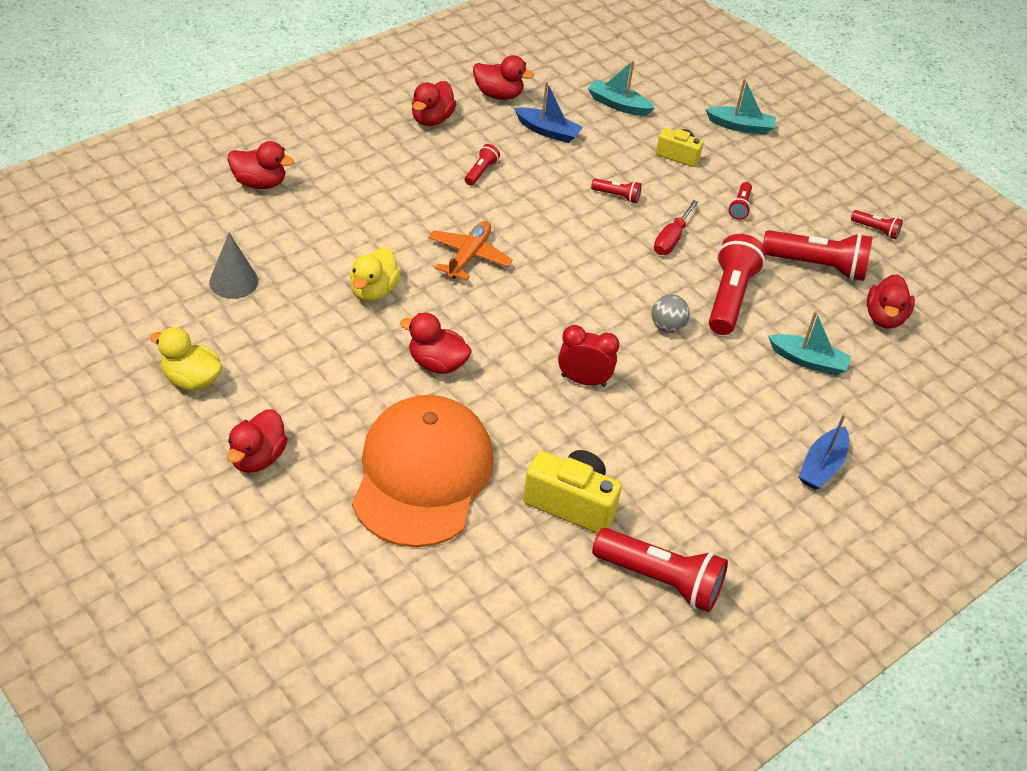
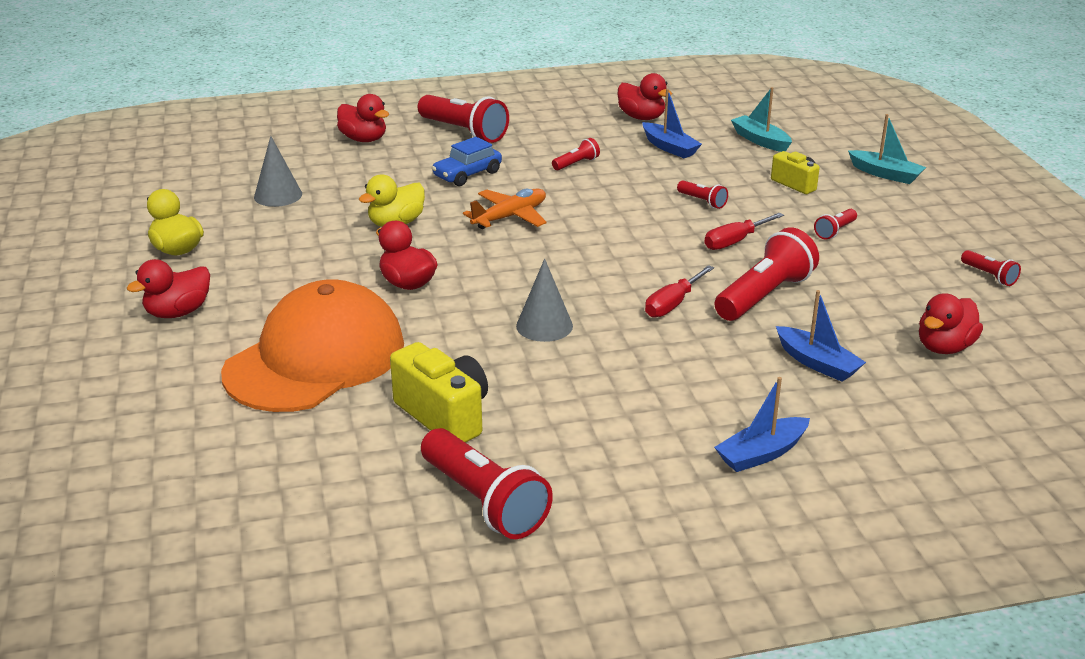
camera: 30 degrees right, 15 degrees down
(393, 209) = (467, 174): none -> blue car
(432, 119) = (561, 124): red duck -> none
(583, 380) = (544, 326): red clock -> grey cone
(667, 327) = (673, 304): grey ball -> red screwdriver
(808, 361) = (817, 363): turquoise boat -> blue boat
(817, 266) = (891, 291): red flashlight -> red flashlight (464, 132)

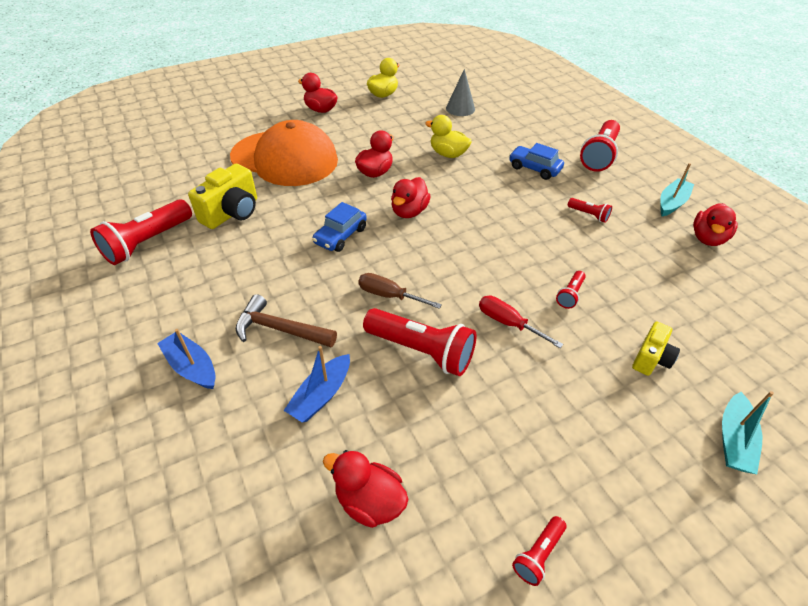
camera: 75 degrees right, 15 degrees up
(364, 139) = (555, 120): red duck -> red duck (409, 211)
(510, 217) = (482, 197): orange plane -> none
(544, 326) = (340, 236): grey cone -> blue car
(669, 147) = (660, 263): blue boat -> none
(673, 304) = (389, 295): red screwdriver -> brown screwdriver
(710, 384) = (280, 329): none -> brown hammer
(760, 140) = (729, 323): turquoise boat -> turquoise boat (672, 203)
(835, 231) = (567, 397): red flashlight -> none

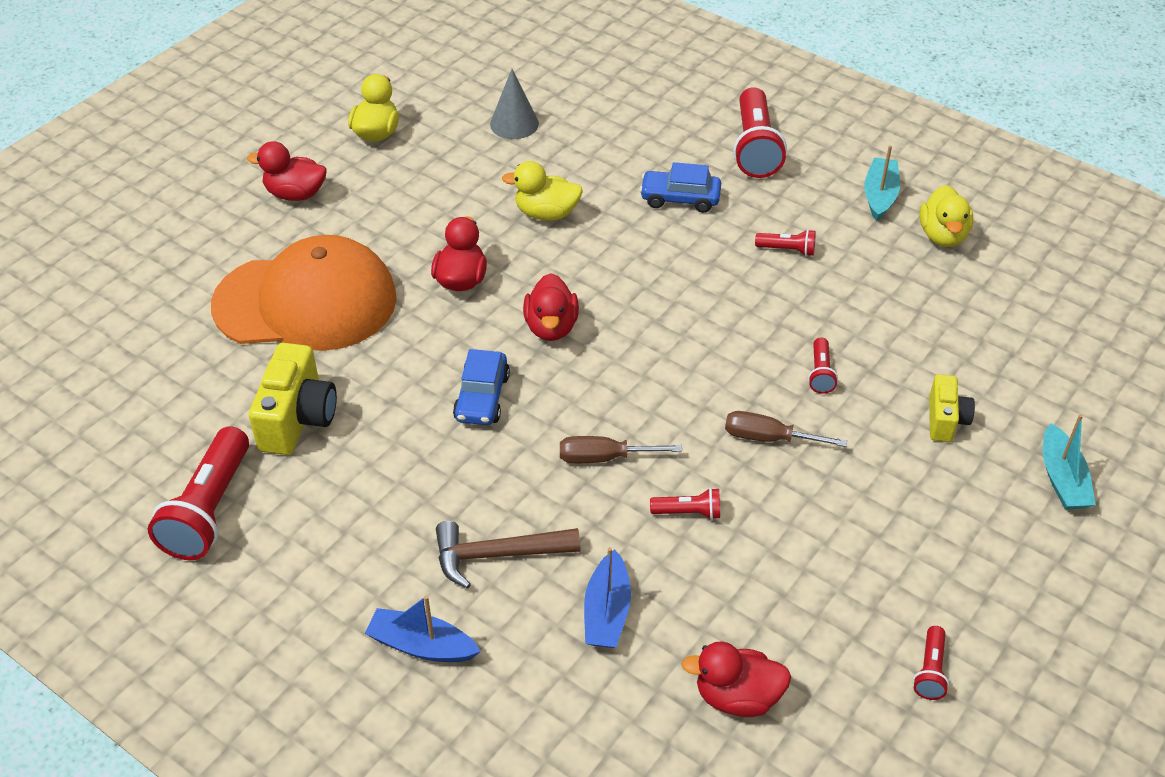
camera: 25 degrees left, 0 degrees up
(421, 350) = (688, 512): red flashlight -> red flashlight, size x0.48
(508, 323) = (768, 438): red screwdriver -> brown screwdriver
(707, 238) = (942, 235): red duck -> yellow duck

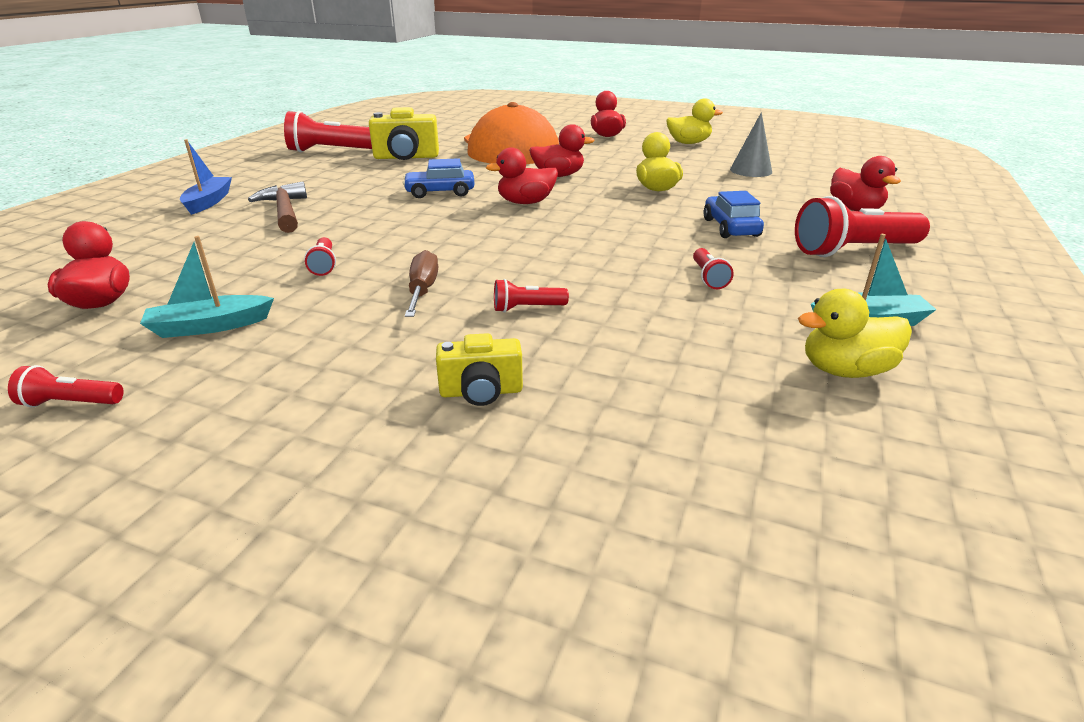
camera: 75 degrees right, 15 degrees down
(604, 458) = (385, 231): brown screwdriver -> none
(607, 612) = (219, 247): blue boat -> none
(660, 104) = (855, 209): none -> red duck
(1062, 479) = (386, 507): turquoise boat -> turquoise boat (210, 326)

